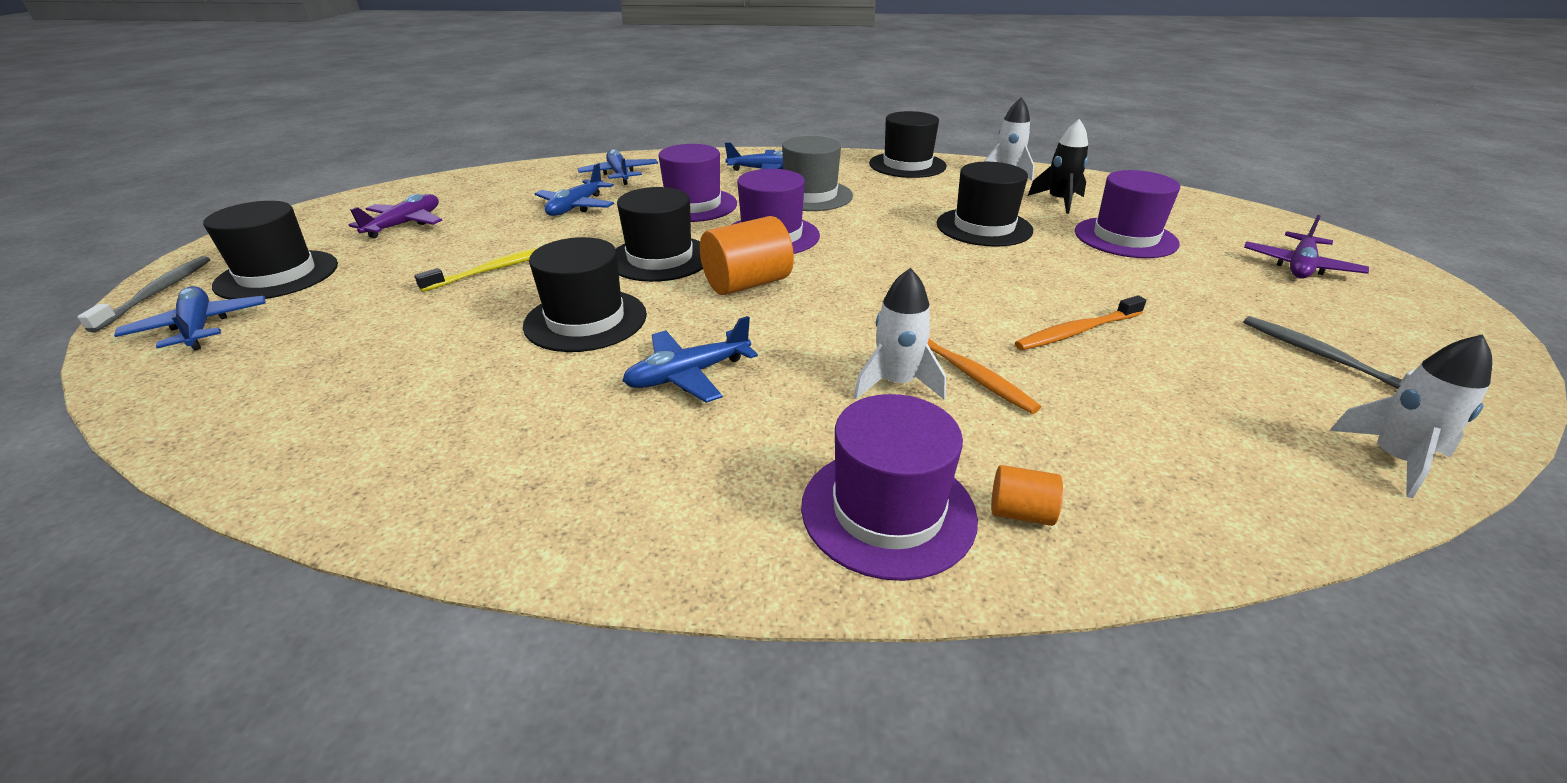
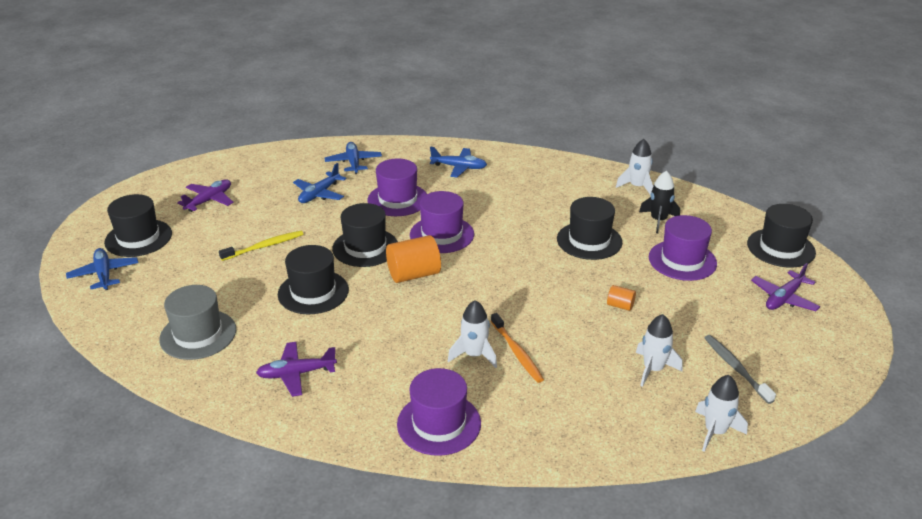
camera: 10 degrees right, 0 degrees up
(158, 292) = (75, 245): grey toothbrush -> none
(573, 450) = (296, 374): none -> purple plane
(688, 375) = (363, 336): blue plane -> none
(810, 195) = (481, 197): grey hat -> grey hat (198, 334)
(907, 165) = (566, 170): black hat -> black hat (781, 248)
(1020, 512) = (502, 433): orange cylinder -> orange cylinder (620, 305)
(1076, 332) = (597, 333): orange toothbrush -> none
(1203, 373) = (653, 369): none -> white rocket

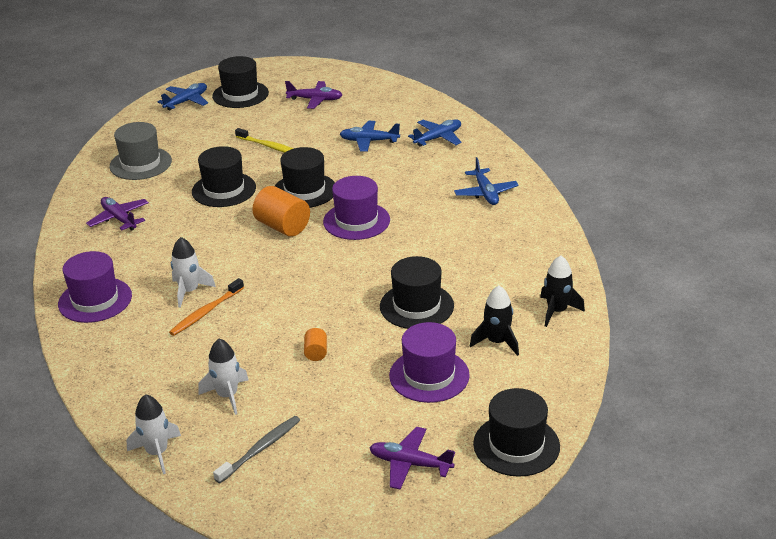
camera: 65 degrees right, 0 degrees up
(397, 200) = (395, 180): purple hat -> none
(637, 187) = (557, 311): white rocket -> black rocket

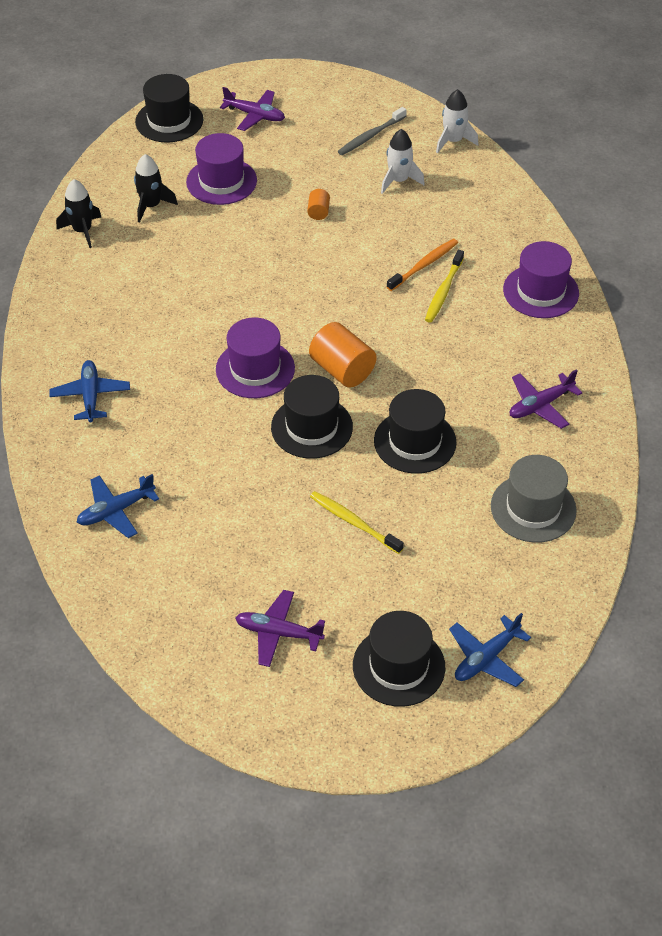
camera: 175 degrees left, 15 degrees up
(119, 219) = (540, 405): purple plane -> purple plane turned 90 degrees clockwise
(189, 291) = (443, 292): white rocket -> yellow toothbrush
(369, 141) = (213, 516): blue plane -> none
(416, 306) = (214, 250): black hat -> none

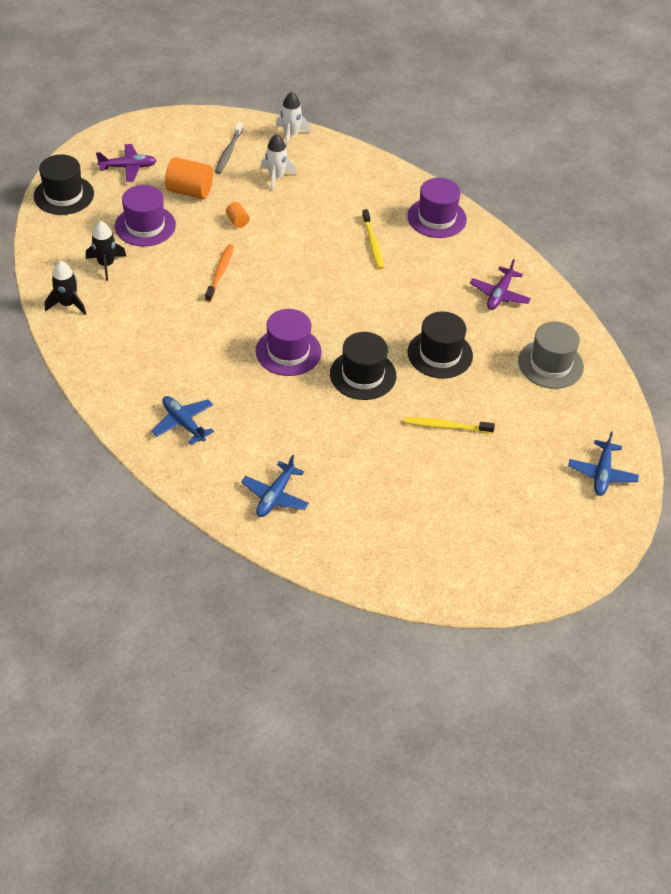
camera: 35 degrees left, 0 degrees up
(278, 633) = (460, 524): purple plane -> none
(342, 370) = (350, 326): orange cylinder -> orange cylinder (189, 191)
(398, 666) = (554, 506): black hat -> none
(424, 265) = (344, 230): orange toothbrush -> orange toothbrush (220, 272)

